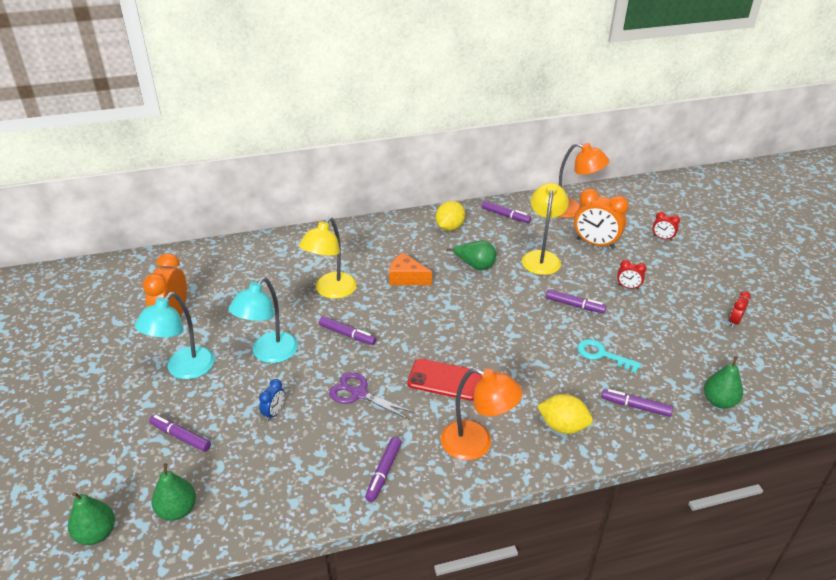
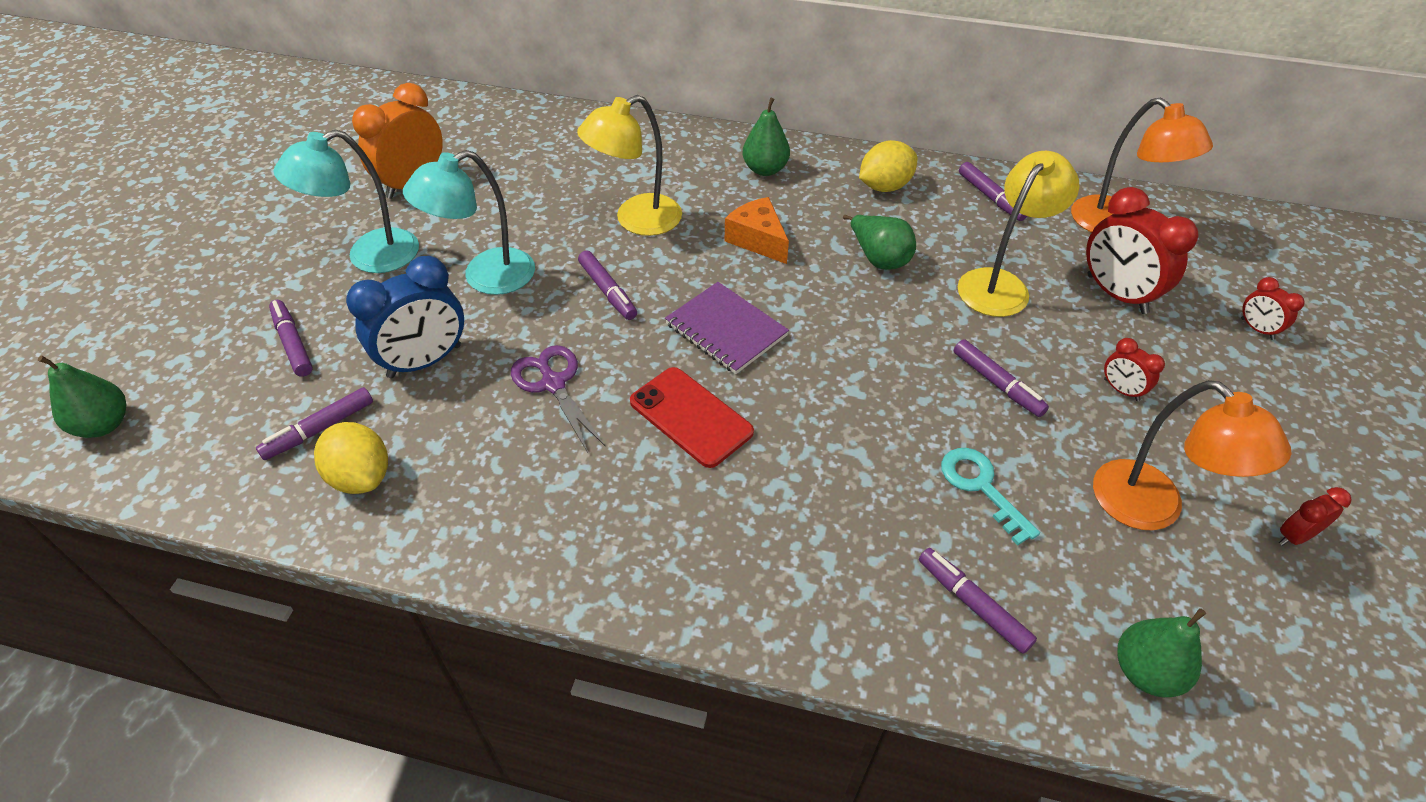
camera: 30 degrees right, 10 degrees up
(177, 510) = (208, 439): green pear -> green pear (765, 169)
(274, 413) = (425, 361): blue clock -> blue clock, size x2.01
(383, 472) = (491, 516): purple marker -> purple marker (319, 429)
(427, 330) = (726, 330): none -> purple notebook
(476, 444) = (656, 539): orange lamp -> orange lamp (1152, 508)
(562, 426) = (816, 577): yellow lemon -> yellow lemon (361, 476)
(595, 243) = (1116, 294): orange clock -> red clock

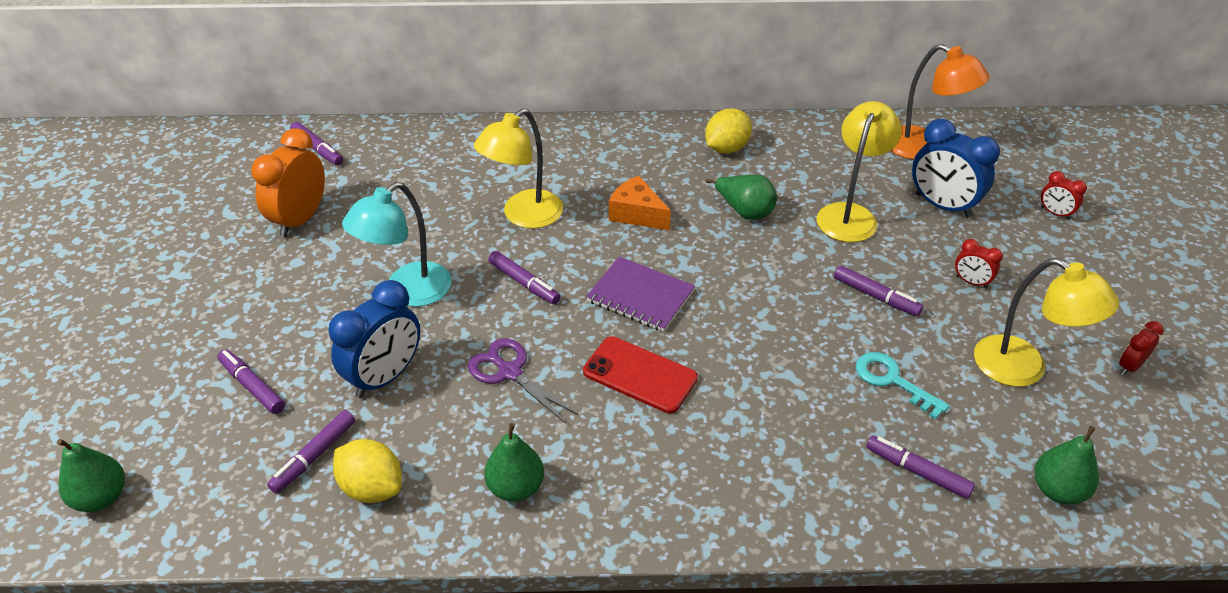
camera: 15 degrees left, 5 degrees down
(369, 256) = (289, 294): turquoise lamp -> none
(765, 169) = (619, 151): green pear -> green pear (516, 487)
(990, 197) = (817, 143): purple marker -> purple marker (317, 149)
(1116, 294) = (942, 205): red clock -> blue clock
(1152, 508) = (1023, 369): orange lamp -> yellow lamp

